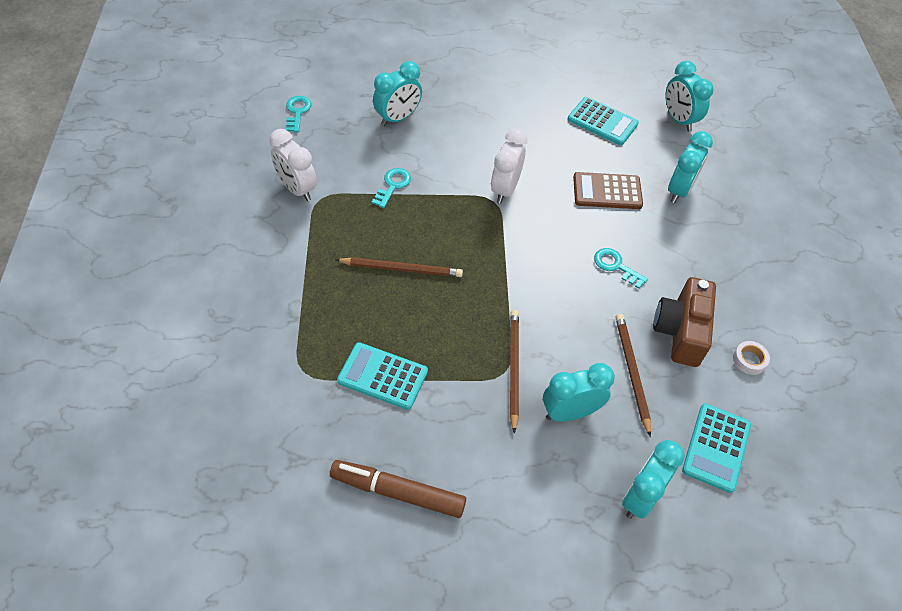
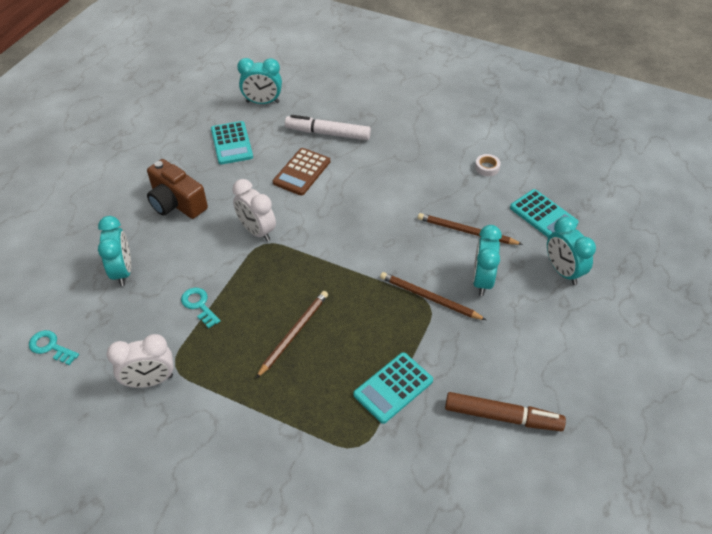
camera: 60 degrees left, 5 degrees down
(398, 492) = (502, 416): brown marker -> brown marker turned 120 degrees counterclockwise
(602, 122) = (232, 143): turquoise calculator -> turquoise calculator turned 105 degrees clockwise
(615, 266) = (373, 199): turquoise key -> none
(679, 190) = (328, 133): turquoise clock -> white marker
(680, 331) = (447, 190): brown camera -> brown camera (176, 203)

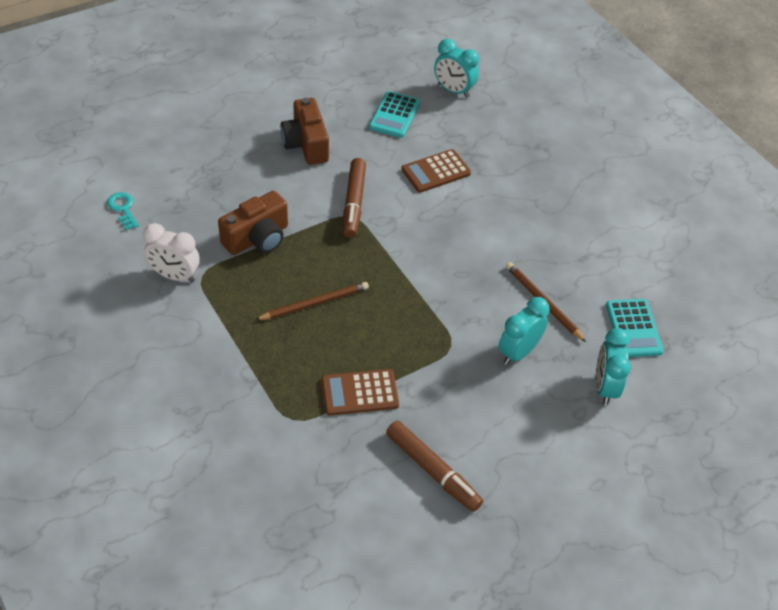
camera: 30 degrees right, 0 degrees up
(122, 271) = (219, 179): turquoise clock -> none
(199, 305) = (257, 238): turquoise key -> brown camera
(257, 231) = (354, 203): white clock -> brown marker
(328, 133) = (490, 148): white marker -> none
(393, 388) = (360, 393): turquoise calculator -> brown calculator
(429, 298) = (456, 340): brown pencil -> none
(487, 167) = (618, 256): white tape -> none

